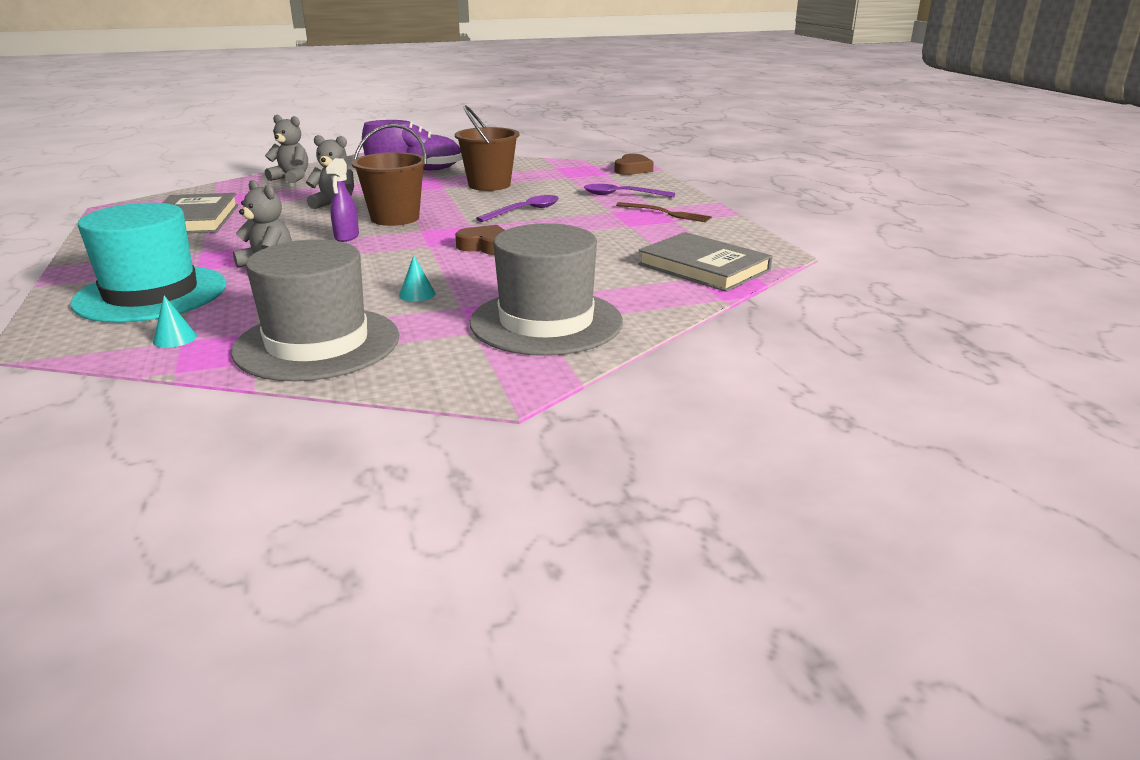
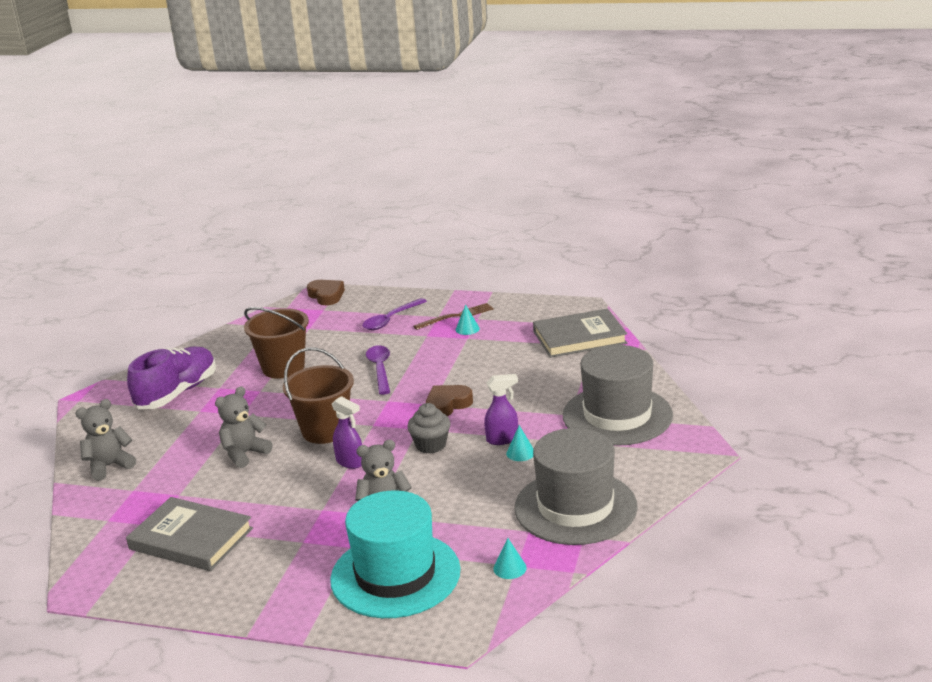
camera: 55 degrees left, 0 degrees up
(401, 256) = (431, 445): none -> grey cupcake
(439, 281) = (503, 439): none -> purple spray bottle
(647, 222) = (467, 329): none -> turquoise cone

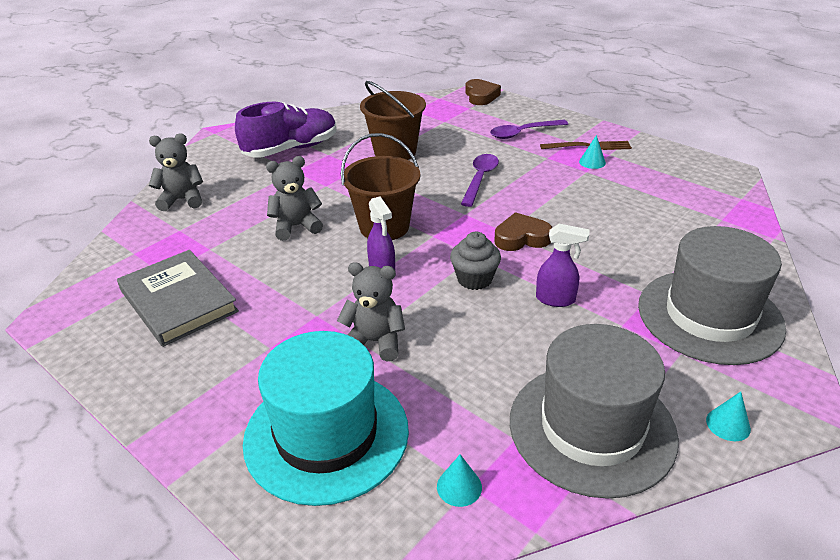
camera: 25 degrees right, 10 degrees up
(520, 453) = (566, 324): turquoise cone -> turquoise cone (728, 424)
(579, 337) = (710, 205): grey book -> none

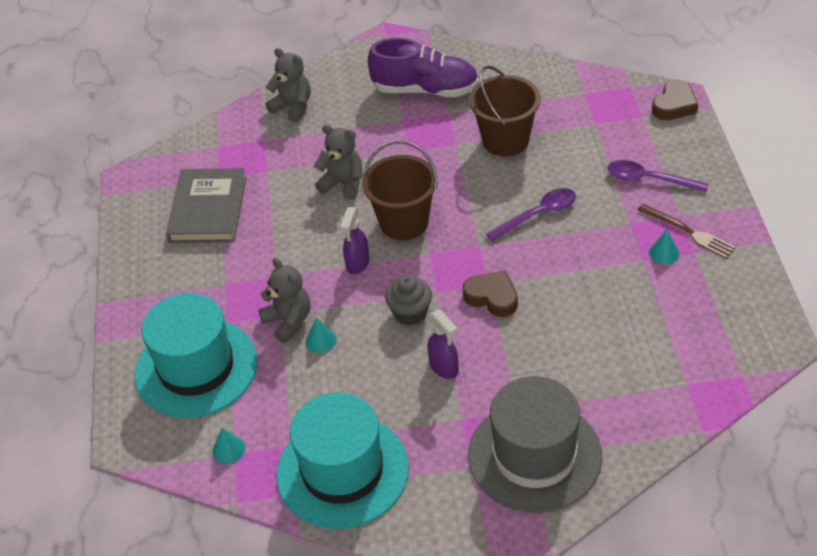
camera: 45 degrees right, 10 degrees up
(592, 428) = (342, 471): grey hat -> turquoise hat
(728, 424) = (427, 530): turquoise cone -> turquoise cone (321, 340)

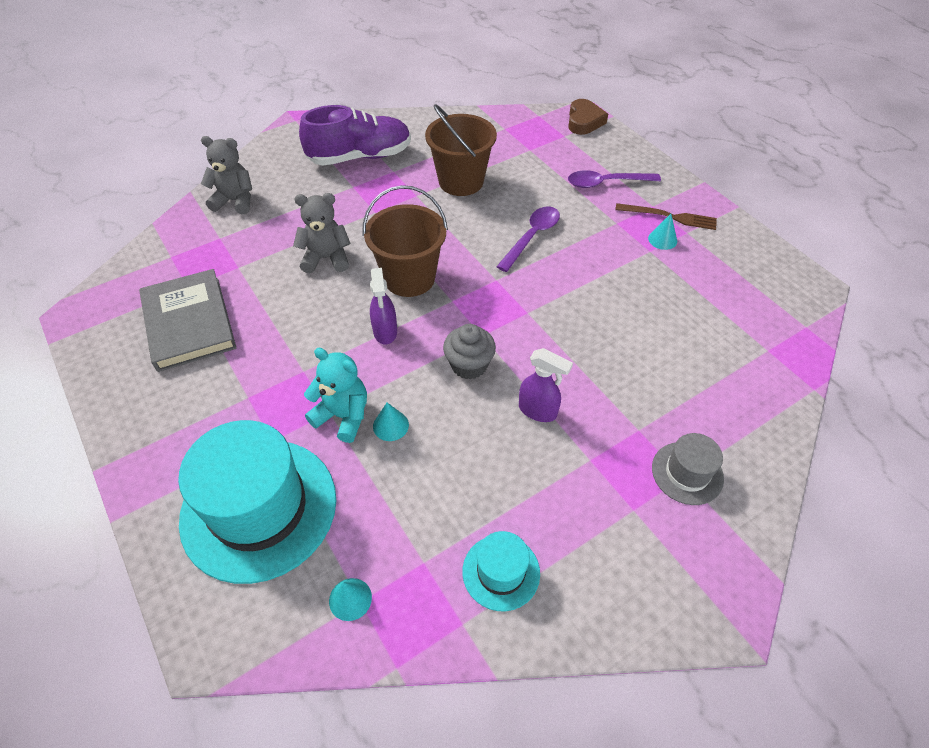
camera: 30 degrees left, 5 degrees up
(289, 321) = (343, 416): grey teddy bear -> turquoise teddy bear
(342, 471) = (501, 572): turquoise hat -> turquoise hat, size x0.48
(492, 297) = (539, 324): brown heart -> none
(534, 455) = (687, 473): grey hat -> grey hat, size x0.48

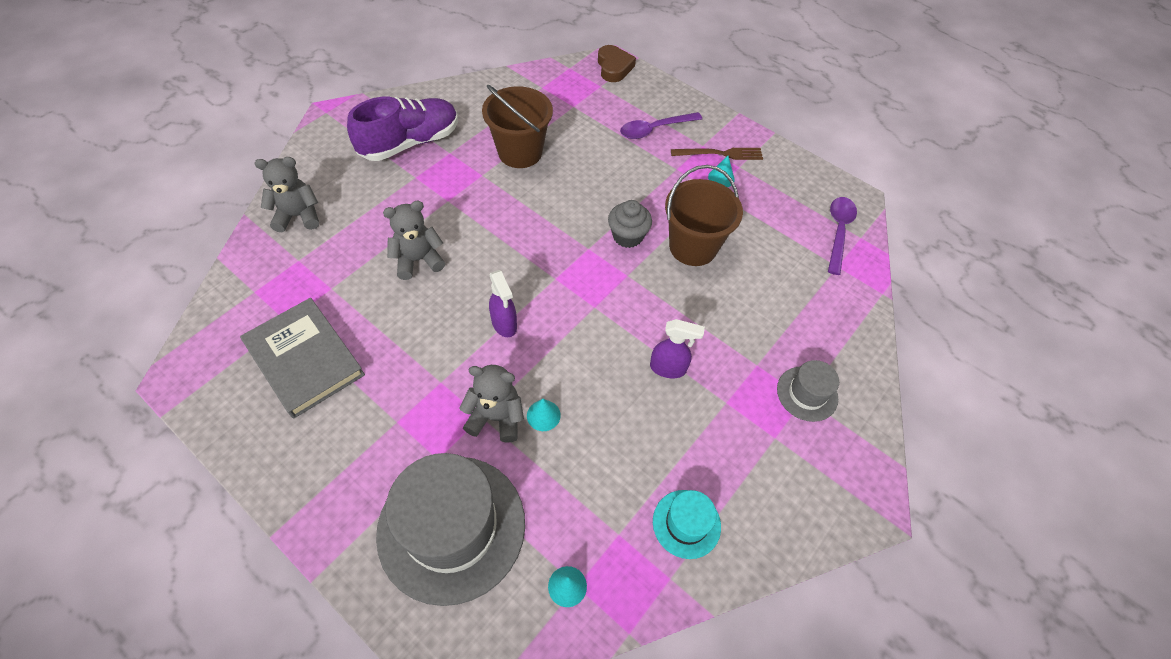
camera: 20 degrees left, 5 degrees up
(259, 508) = (451, 527): turquoise hat -> grey hat
(343, 416) = (496, 417): turquoise teddy bear -> grey teddy bear
(409, 278) = (507, 264): brown bucket -> brown bucket (693, 247)
(469, 365) = (593, 339): grey cupcake -> grey cupcake (627, 236)
(532, 237) = (606, 198): purple spoon -> purple spoon (838, 231)

